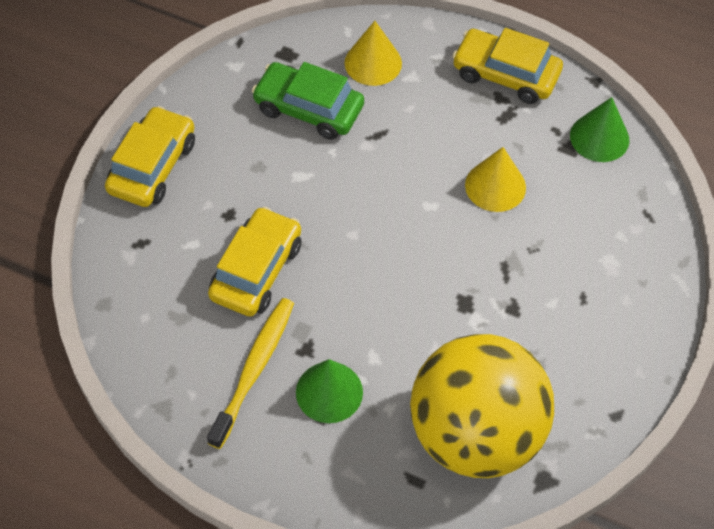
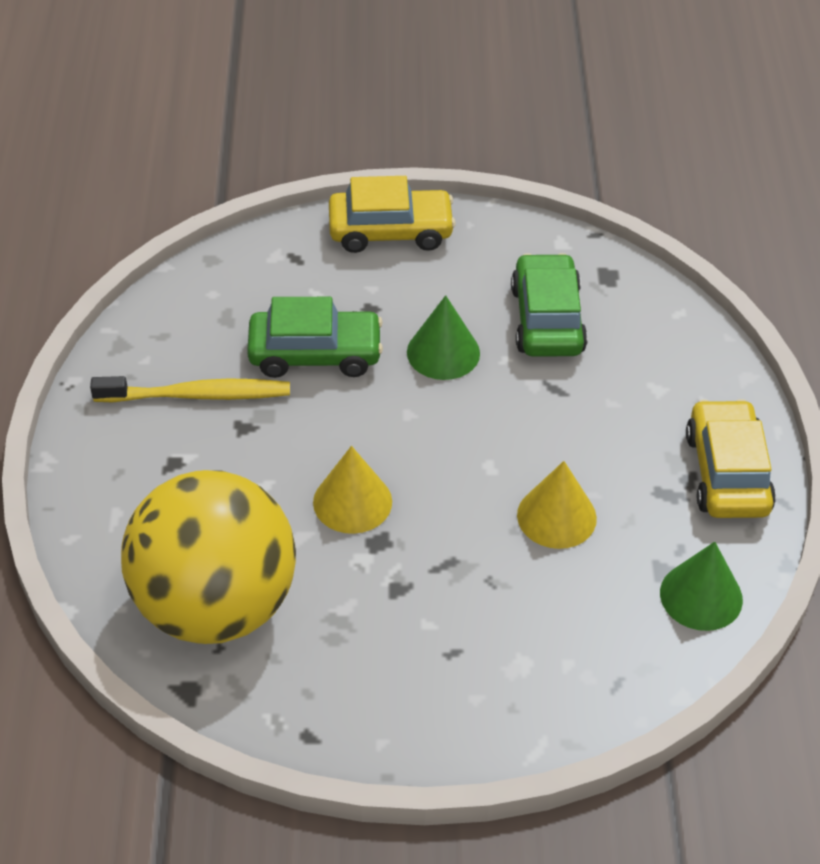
camera: 65 degrees right, 10 degrees down
(256, 270) = (315, 354): yellow car -> green car
(329, 392) = (202, 463): green cone -> green cone (443, 352)
(373, 63) = (651, 349): yellow cone -> yellow cone (352, 502)

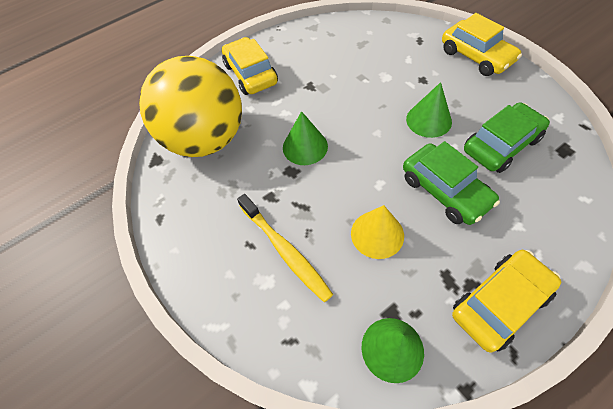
camera: 60 degrees right, 10 degrees up
(135, 479) = (250, 74): none -> yellow car
(197, 395) = (311, 62): yellow toothbrush -> yellow toothbrush (285, 250)
(315, 354) = (374, 80): green car -> green car (445, 190)
(352, 502) = (305, 147): yellow cone -> green cone

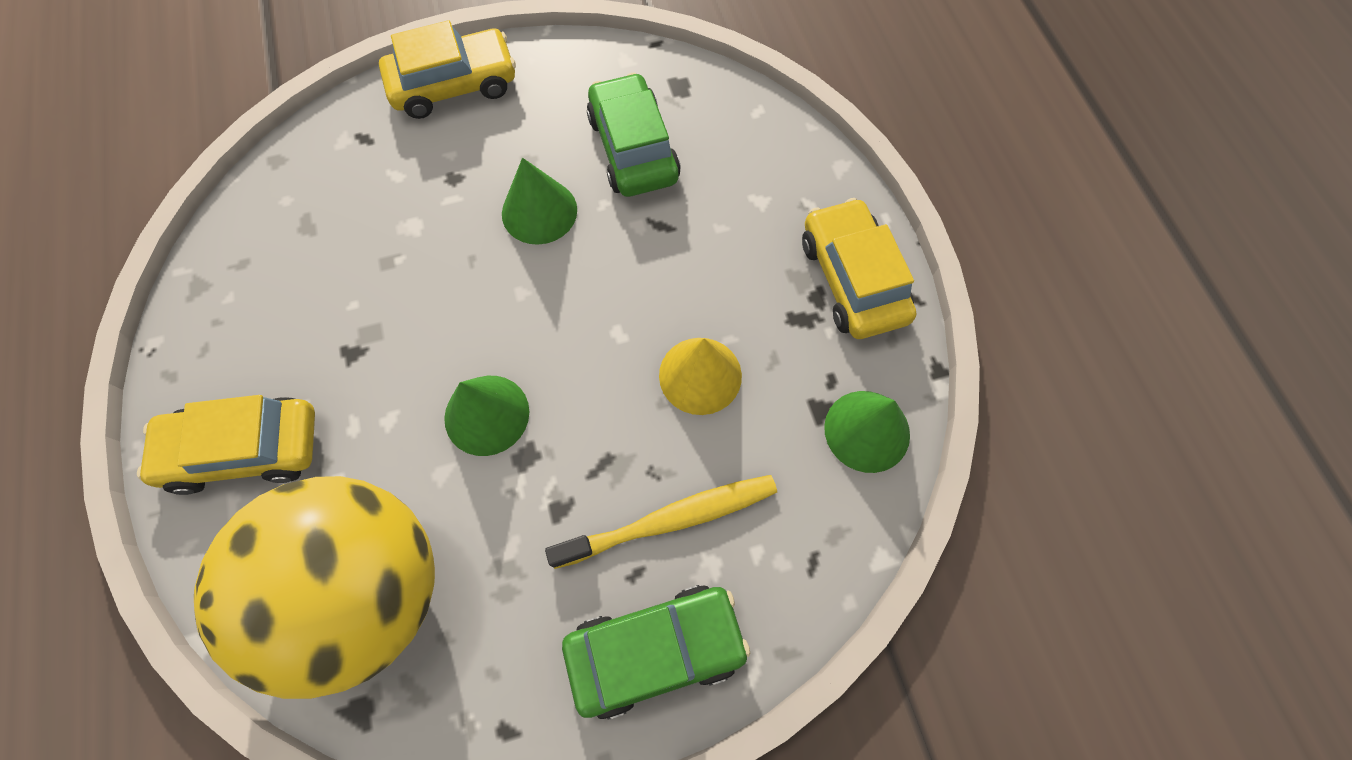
camera: 75 degrees left, 10 degrees up
(445, 190) = (671, 255): green car -> green car (655, 649)

